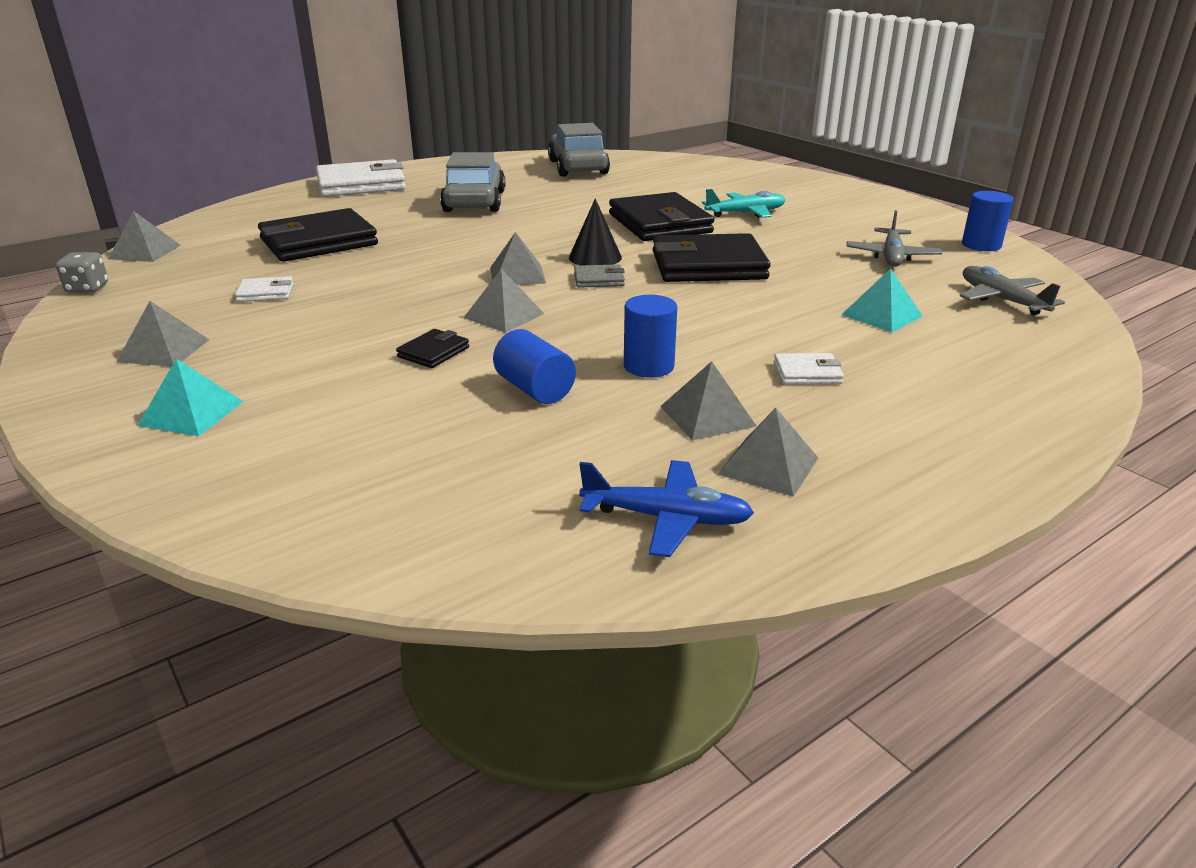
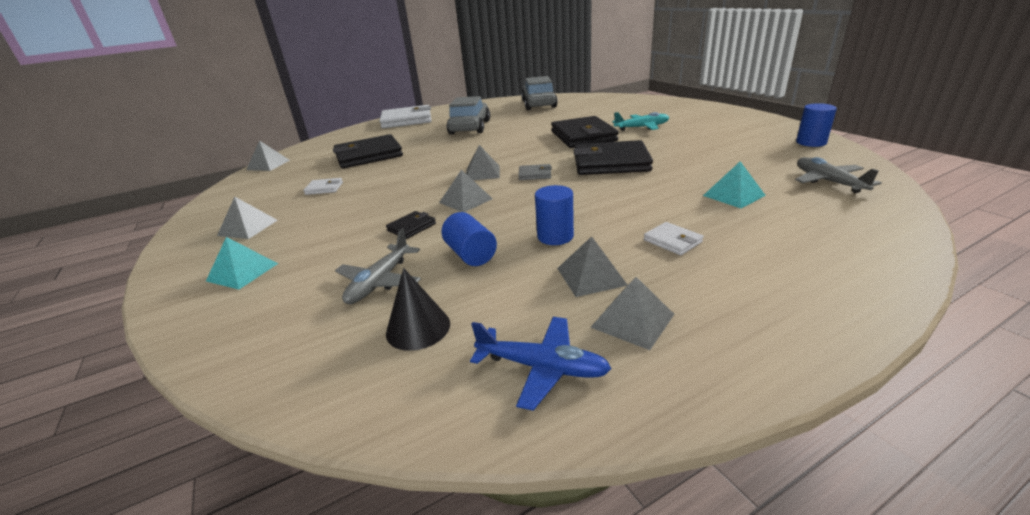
camera: 10 degrees right, 0 degrees up
(87, 288) = (225, 188): grey dice -> none
(595, 257) = (536, 159): black cone -> black cone (418, 328)
(807, 373) = (672, 241): white wallet -> white wallet turned 45 degrees clockwise
(891, 256) = (743, 152): grey plane -> grey plane (380, 282)

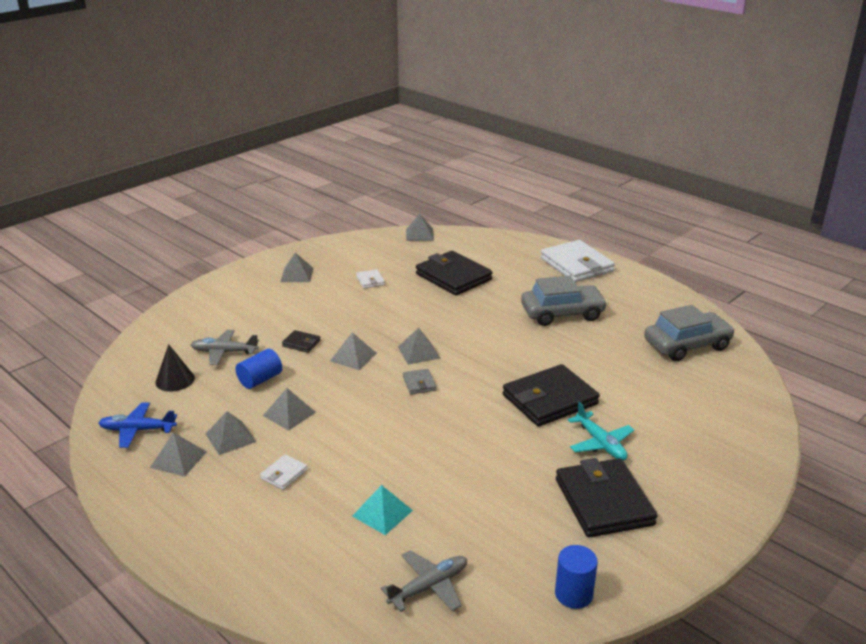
camera: 70 degrees right, 0 degrees up
(242, 272) = (236, 298): turquoise pyramid -> none
(542, 368) = (137, 430): blue plane -> blue plane turned 90 degrees clockwise
(555, 236) = (289, 414): blue cylinder -> grey pyramid
(611, 163) = (460, 428): black wallet -> black wallet (603, 502)

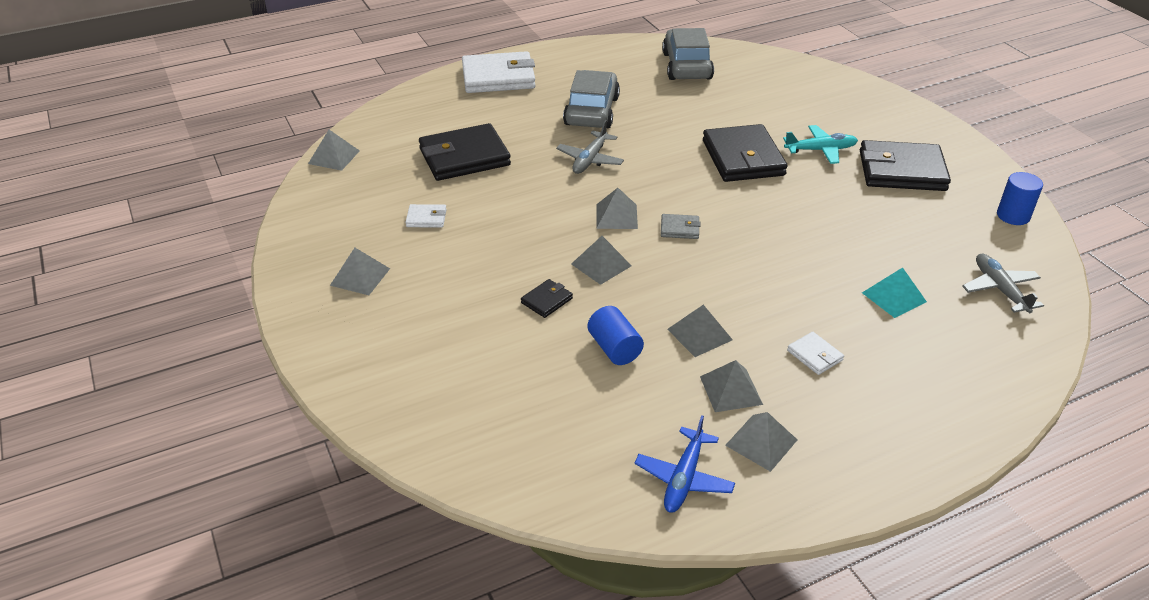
camera: 70 degrees left, 10 degrees up
(175, 380) = (576, 430): black cone -> none
(224, 352) = (529, 373): grey plane -> grey plane (590, 160)

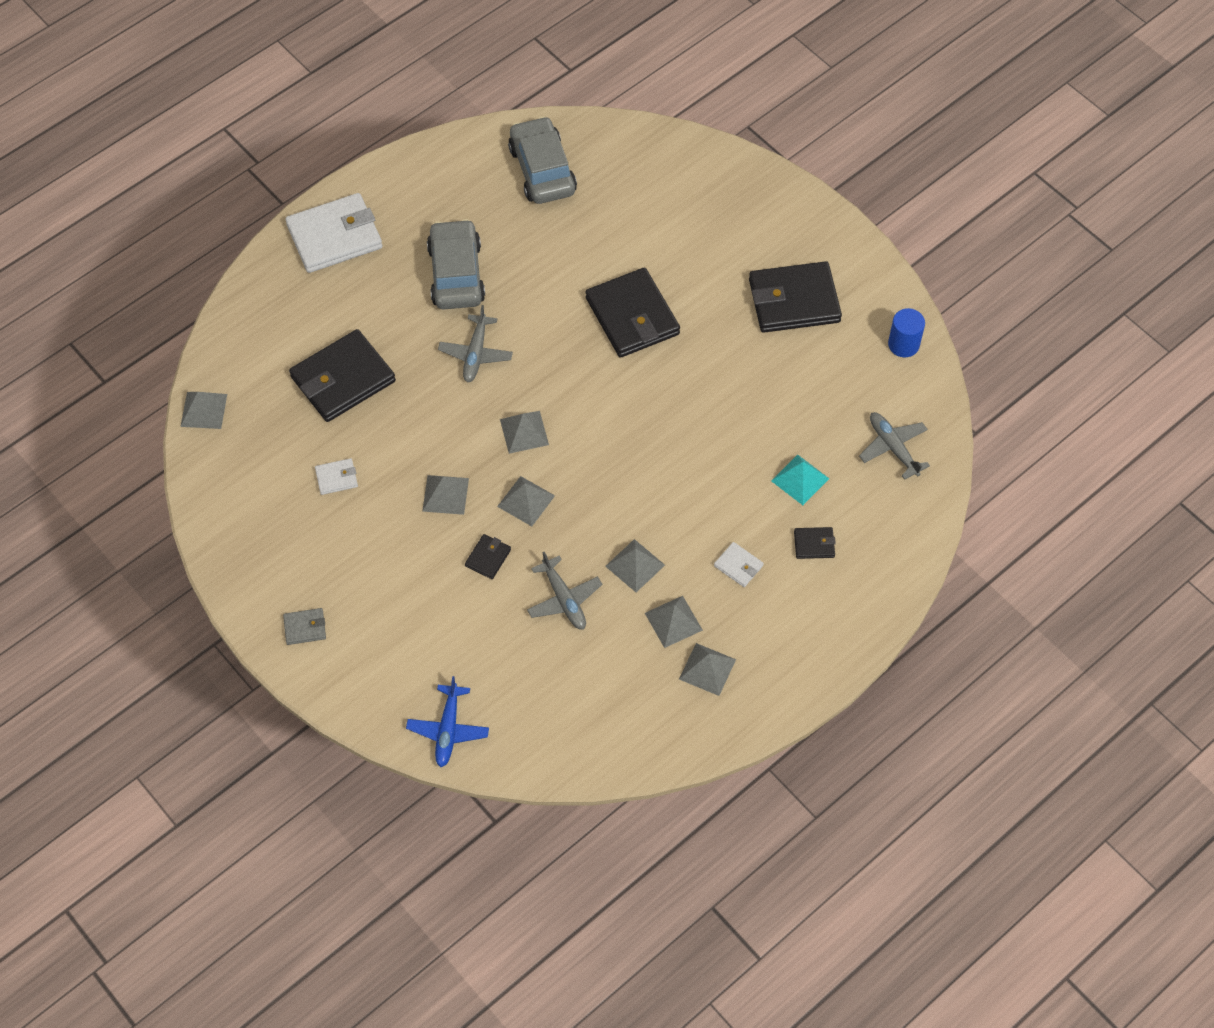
camera: 15 degrees left, 20 degrees up
(360, 276) = (302, 569): grey pyramid -> grey pyramid (445, 494)
(614, 348) = (564, 599): blue cylinder -> grey plane
(679, 229) = (589, 435): grey wallet -> grey wallet (305, 627)
(684, 478) = (652, 719): blue plane -> blue plane (448, 730)
(820, 150) = (709, 286): turquoise plane -> none
(904, 352) = (814, 544): none -> black wallet

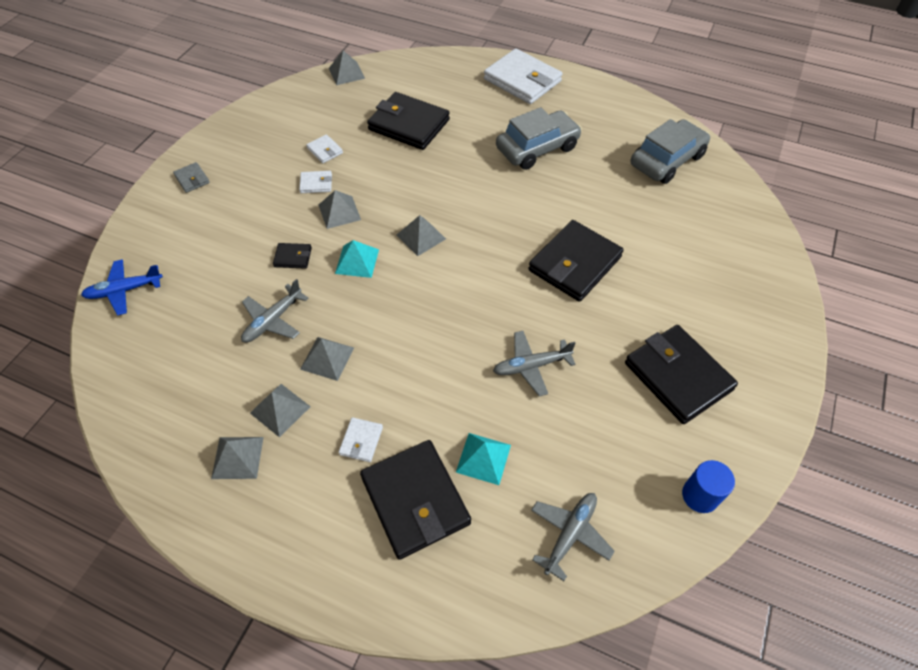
camera: 65 degrees right, 5 degrees down
(387, 503) = (316, 184): none -> white wallet
(475, 354) = (474, 183): grey plane -> grey plane (531, 366)
(526, 501) = (357, 261): grey pyramid -> turquoise pyramid
(814, 544) = (415, 500): black wallet -> black wallet, size x2.25

